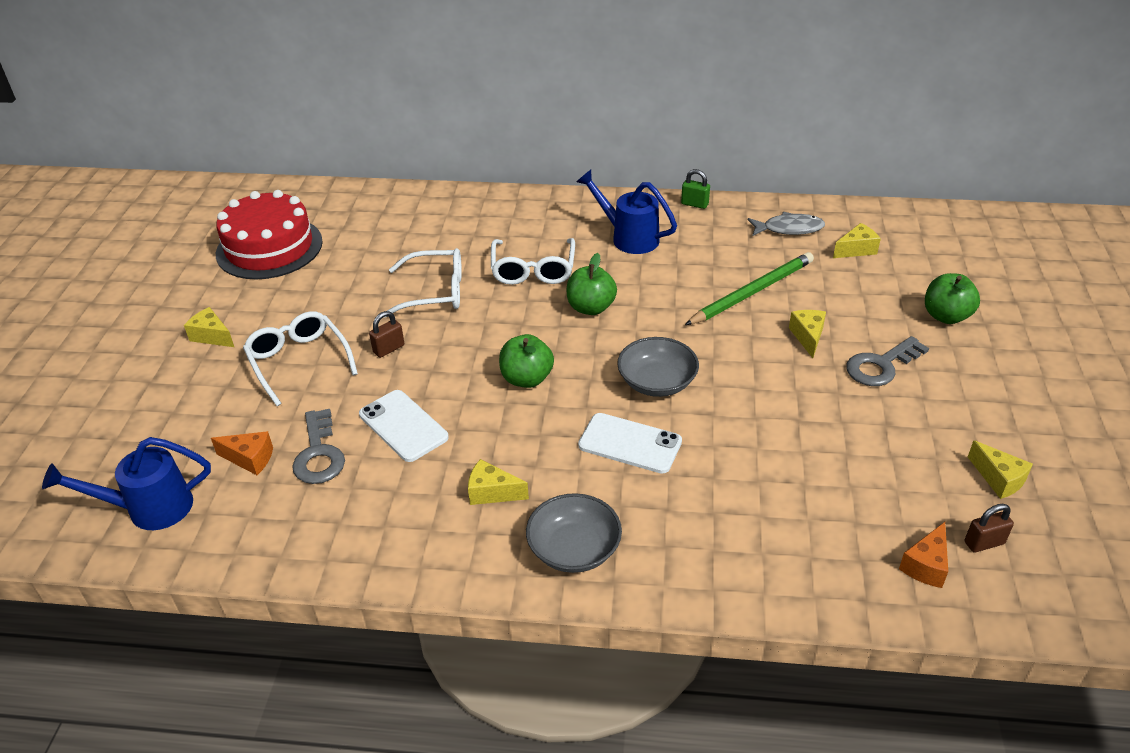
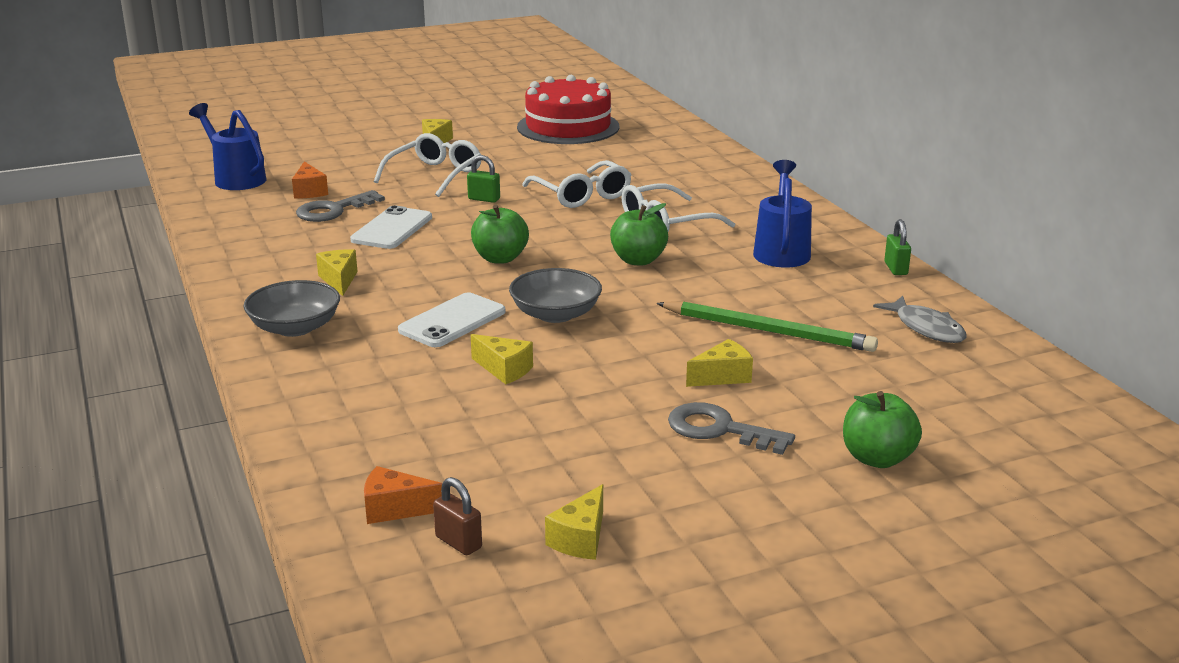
camera: 60 degrees right, 15 degrees down
(389, 349) = (484, 199): brown padlock -> green padlock
(630, 443) = (452, 321): white phone -> white phone turned 45 degrees clockwise
(856, 250) = (943, 376): yellow cheese -> yellow cheese (504, 370)

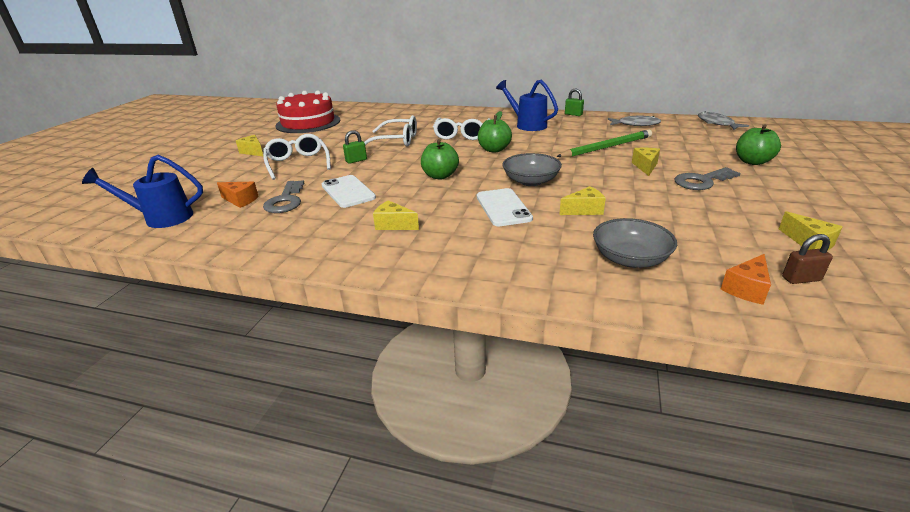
camera: 50 degrees left, 5 degrees up
(295, 328) = (443, 257): grey bowl -> grey bowl (630, 259)
(1060, 396) = (716, 123): none -> grey fish

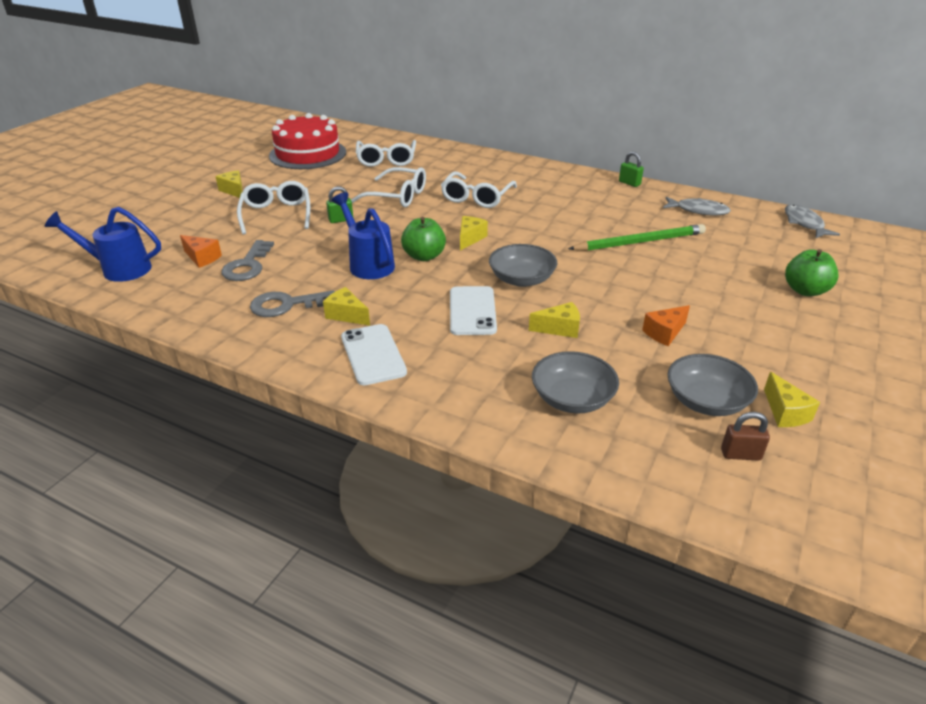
camera: 10 degrees right, 5 degrees up
(348, 192) = (316, 263): white phone -> white phone (373, 354)
(375, 120) = (386, 159): none -> white glasses
(494, 150) = (503, 226): green apple -> none
(527, 125) = (563, 193): blue watering can -> blue watering can (368, 264)
(645, 167) = (668, 278): yellow cheese -> yellow cheese (470, 238)
(702, 181) = (722, 310): grey key -> grey key (286, 305)
(741, 244) = (706, 401): none -> grey bowl
(746, 289) = (672, 455): orange cheese -> orange cheese (664, 333)

